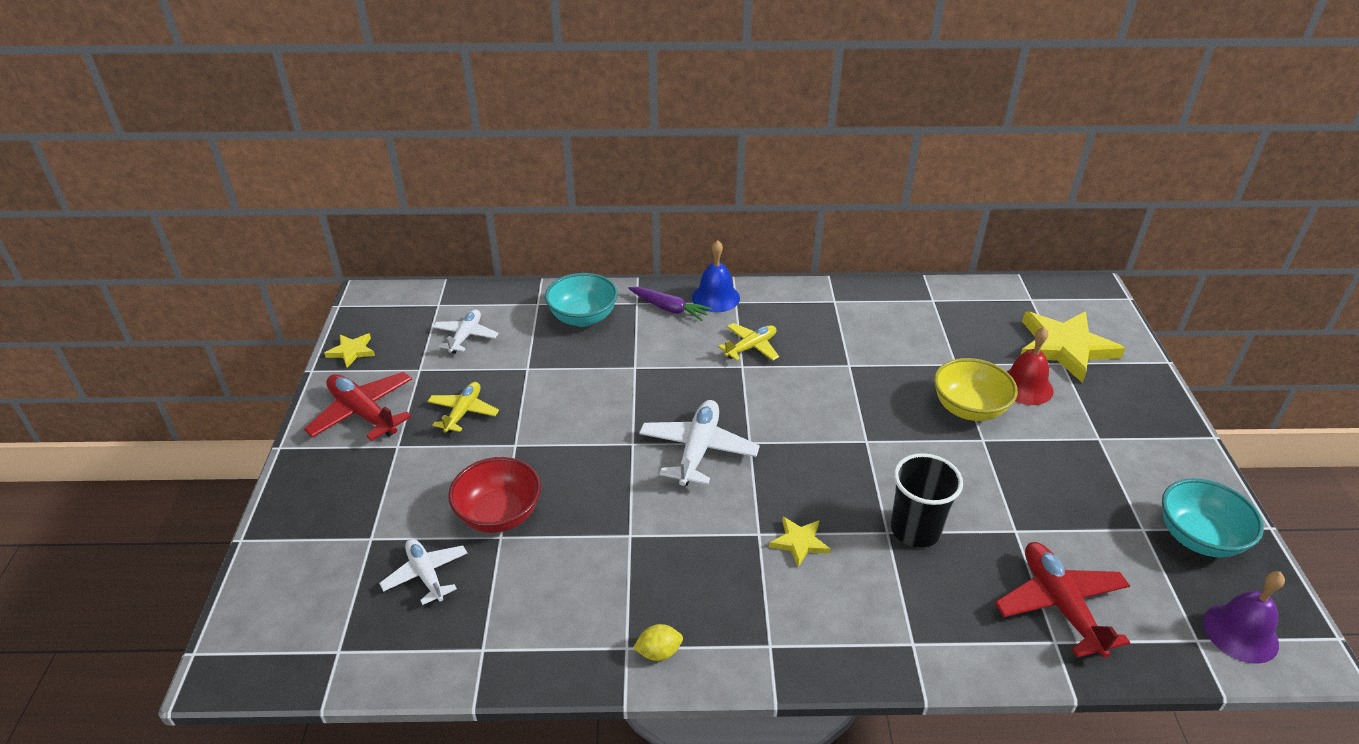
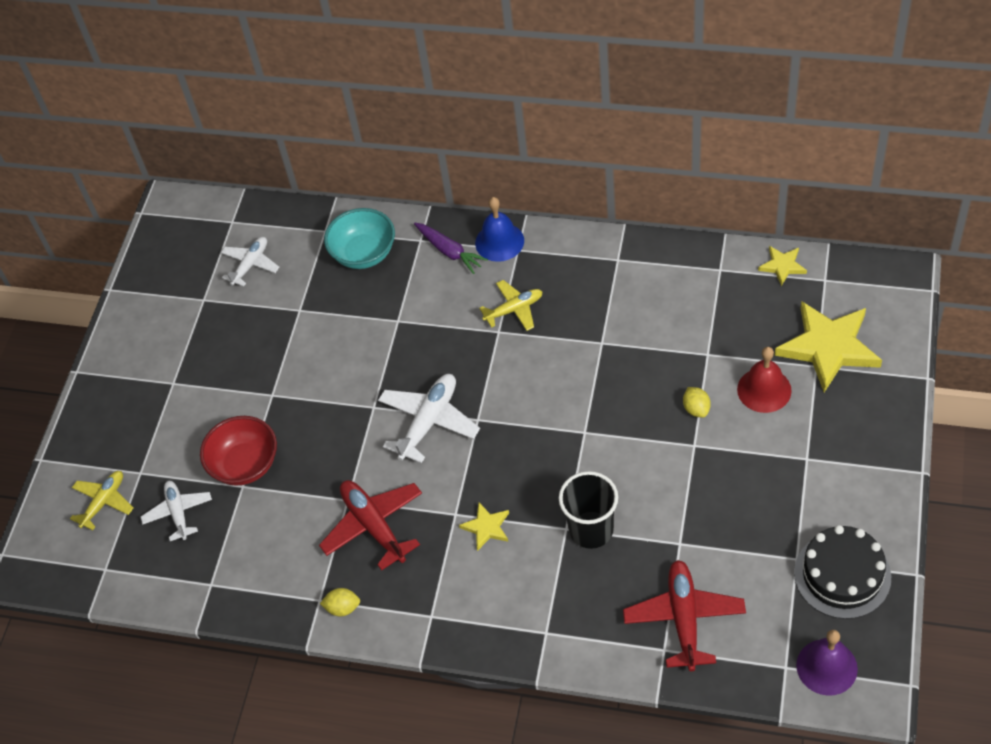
camera: 20 degrees right, 15 degrees up
(351, 351) = (146, 271): yellow star -> yellow star (782, 266)
(363, 413) = (148, 344): red plane -> red plane (374, 526)
(463, 412) = (234, 353): yellow plane -> yellow plane (104, 502)
(969, 409) = (696, 409): yellow bowl -> yellow lemon
(1198, 538) = (842, 575): turquoise bowl -> black cake

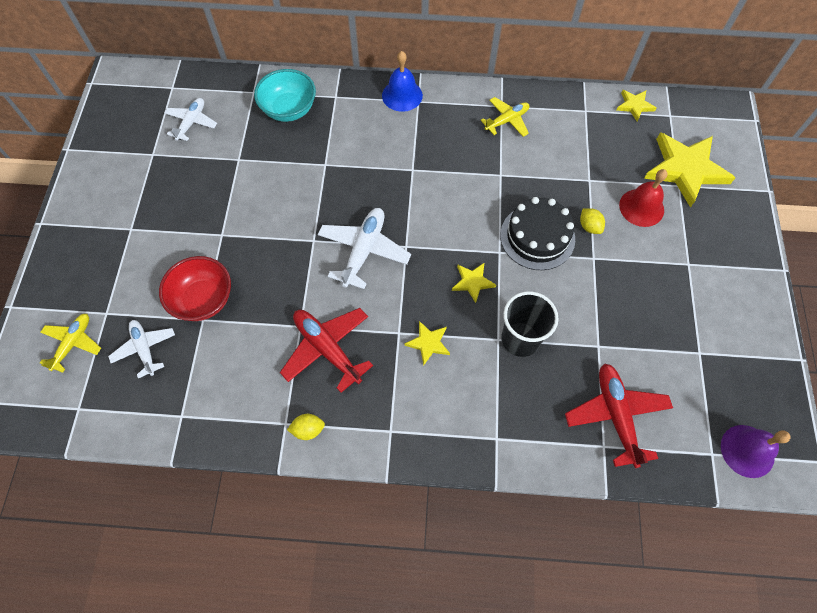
camera: 15 degrees left, 10 degrees up
(449, 251) = (361, 105): purple carrot -> none
(514, 309) = (423, 150): yellow plane -> yellow plane (507, 121)
(547, 464) = (472, 282): none -> yellow star
(842, 575) = (741, 365): black cake -> black cake (537, 237)

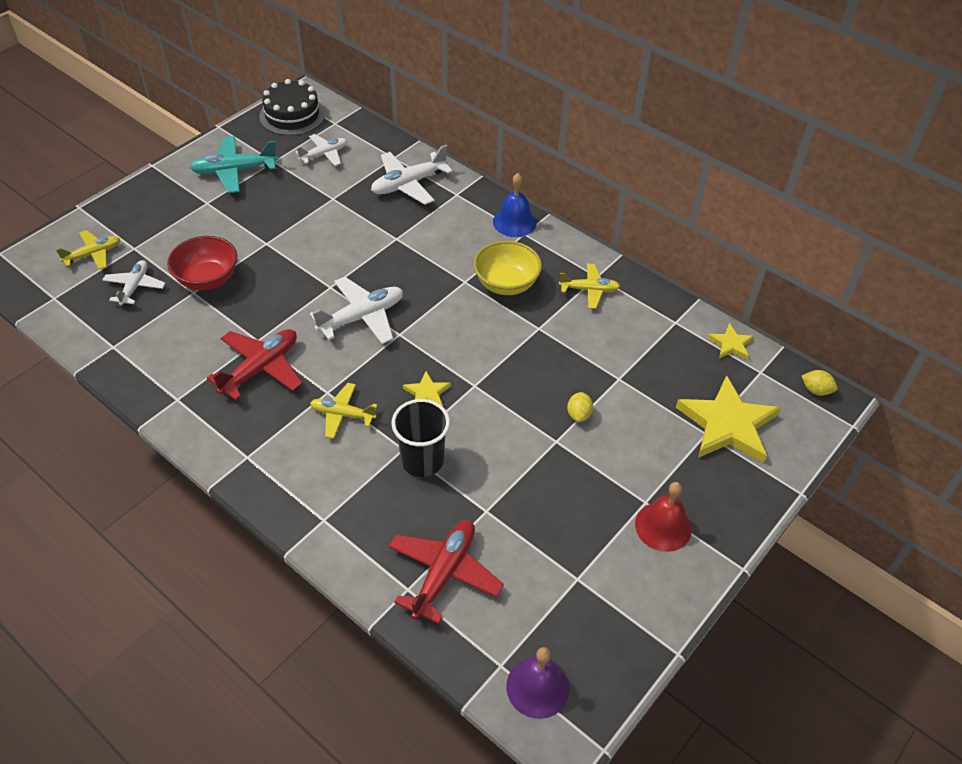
camera: 35 degrees right, 15 degrees down
(126, 184) = (234, 171): none -> turquoise plane
(289, 109) = (408, 184): turquoise bowl -> white plane
(308, 429) = (188, 414): yellow lemon -> yellow lemon (816, 390)
(327, 349) = (260, 368): red plane -> red plane turned 45 degrees clockwise
(428, 343) = (342, 414): yellow star -> yellow plane
(444, 152) = (506, 284): none -> yellow bowl
(537, 237) = (521, 394): black cake -> black cake (292, 115)
(641, 207) = (647, 429): red bell -> red bell (663, 526)

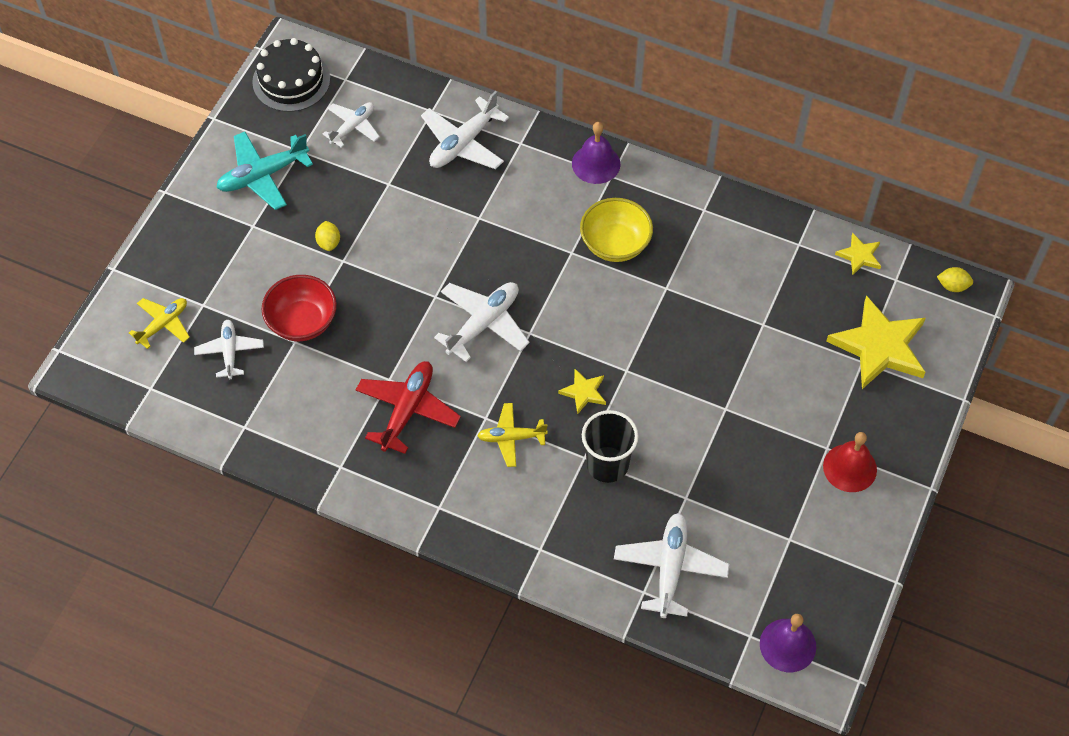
camera: 15 degrees left, 10 degrees up
(444, 573) = (670, 568): red plane -> white plane
(514, 222) = (596, 163): blue bell -> purple bell
(579, 414) = (737, 374): yellow lemon -> yellow lemon (328, 242)
(589, 290) = (701, 229): yellow plane -> none

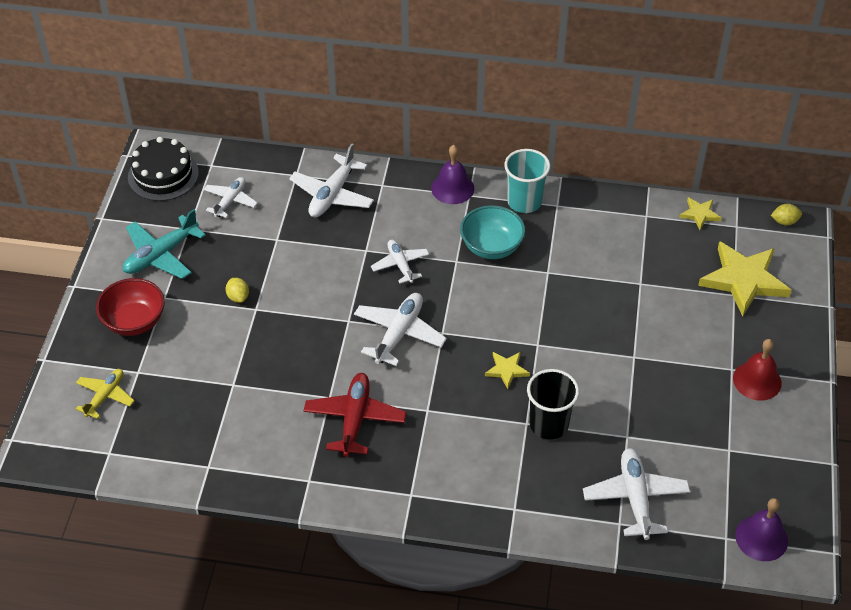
camera: 15 degrees left, 10 degrees down
(230, 352) = (175, 406): white plane -> white plane (400, 265)
(302, 322) = (234, 366): red bowl -> red bowl (134, 321)
(511, 438) = (456, 421): yellow plane -> none
(615, 244) = (491, 247): yellow bowl -> turquoise bowl
(669, 197) = (524, 202): none -> turquoise cup

